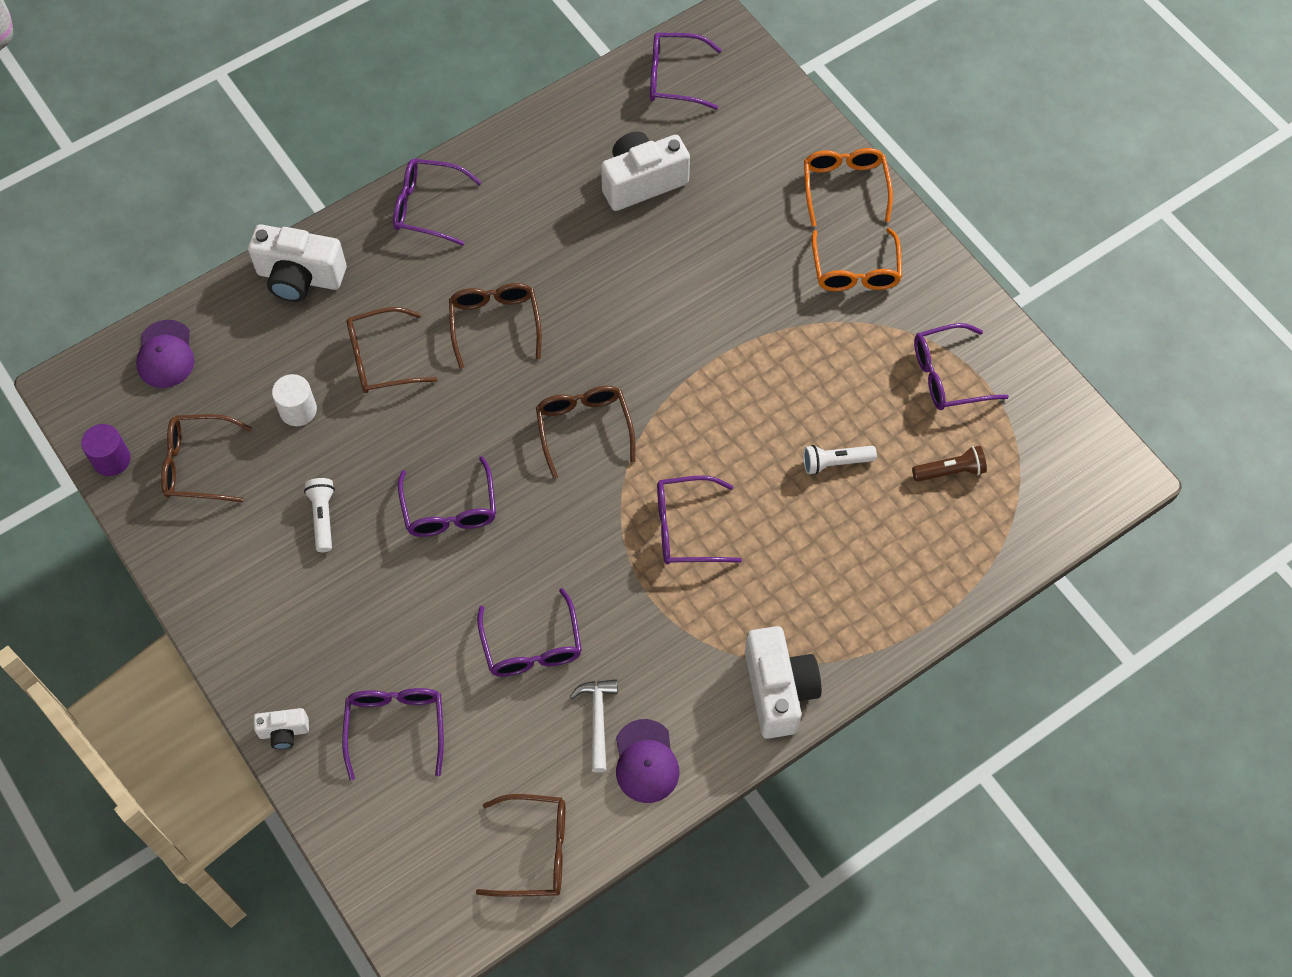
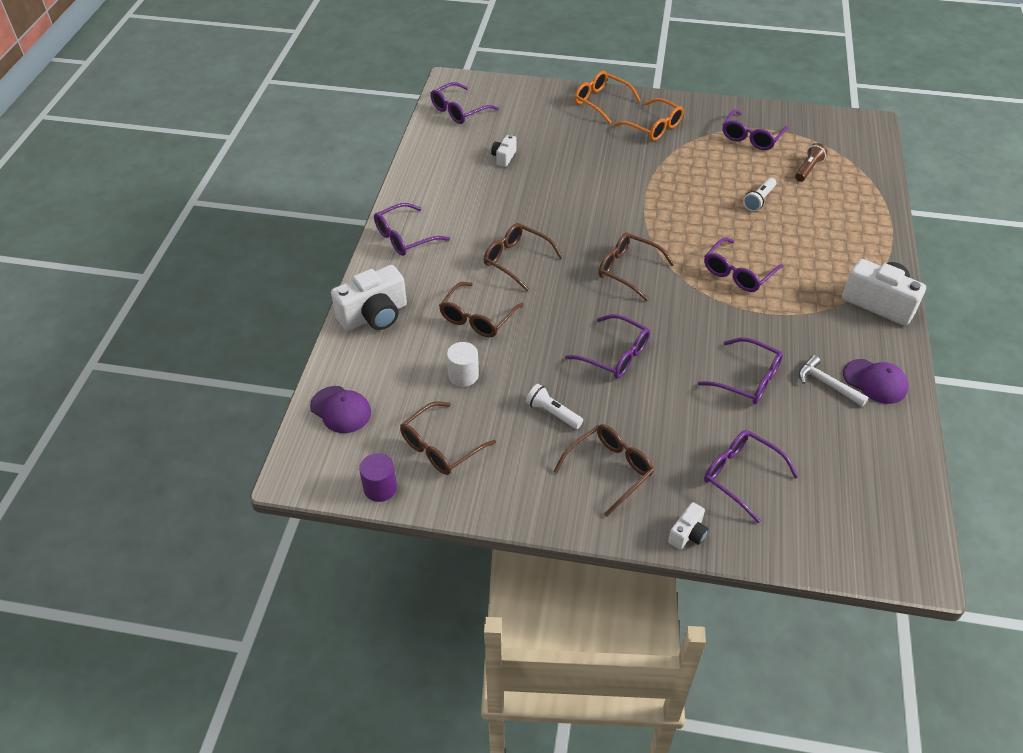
camera: 45 degrees left, 15 degrees down
(535, 851) = (892, 467): brown glasses -> brown glasses (609, 470)
(642, 182) = (504, 157): white camera -> white camera, size x0.51

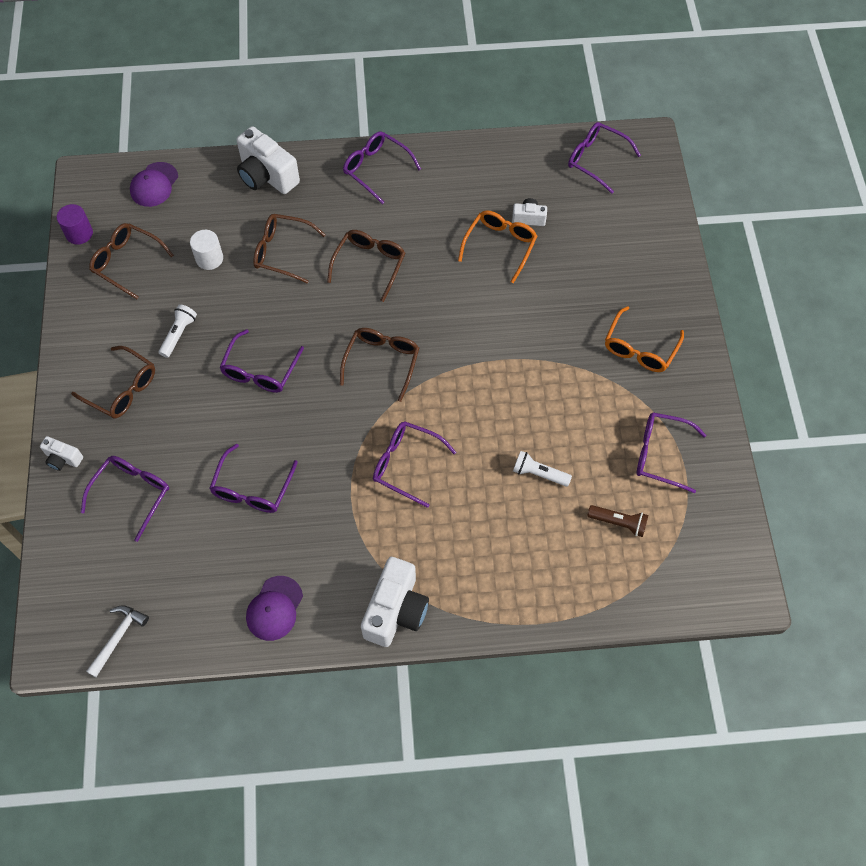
camera: 75 degrees right, 15 degrees up
(601, 102) = (669, 287): orange glasses -> orange glasses (500, 246)
(826, 383) = (262, 561): white hammer -> white hammer (118, 637)

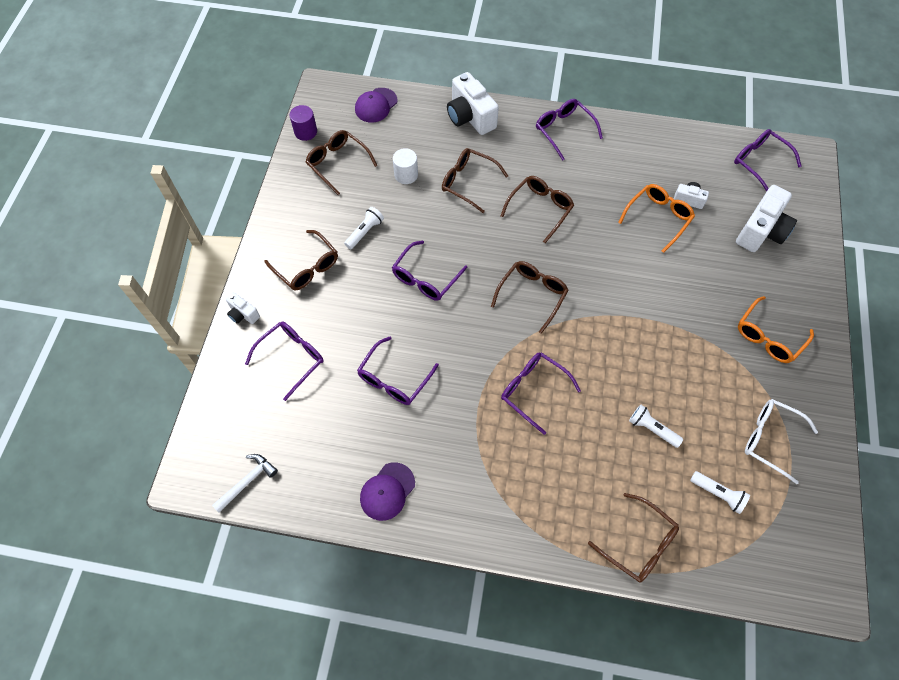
camera: 15 degrees right, 0 degrees up
(396, 610) = (494, 522): white camera -> white camera (761, 231)
(549, 593) = (639, 544): none -> brown glasses
(618, 523) = (718, 494): brown flashlight -> white flashlight
(660, 454) = (770, 439): purple glasses -> white glasses

